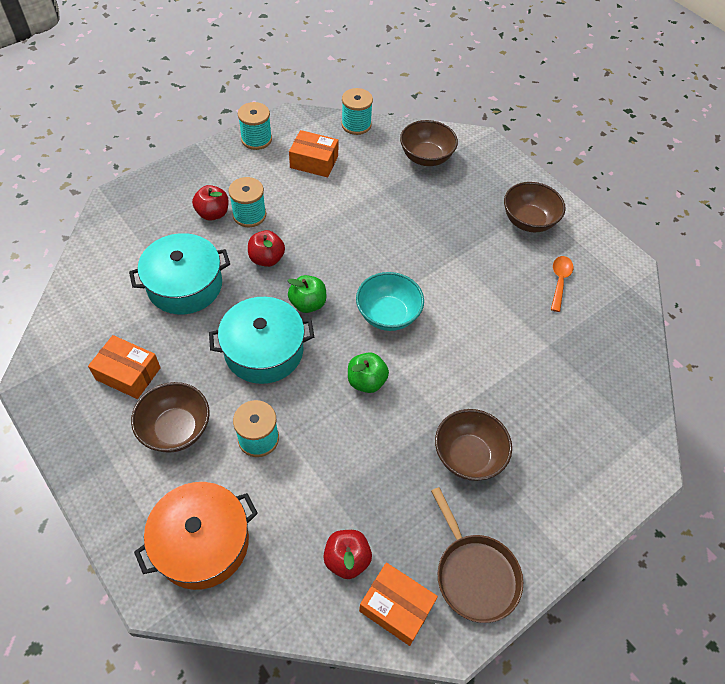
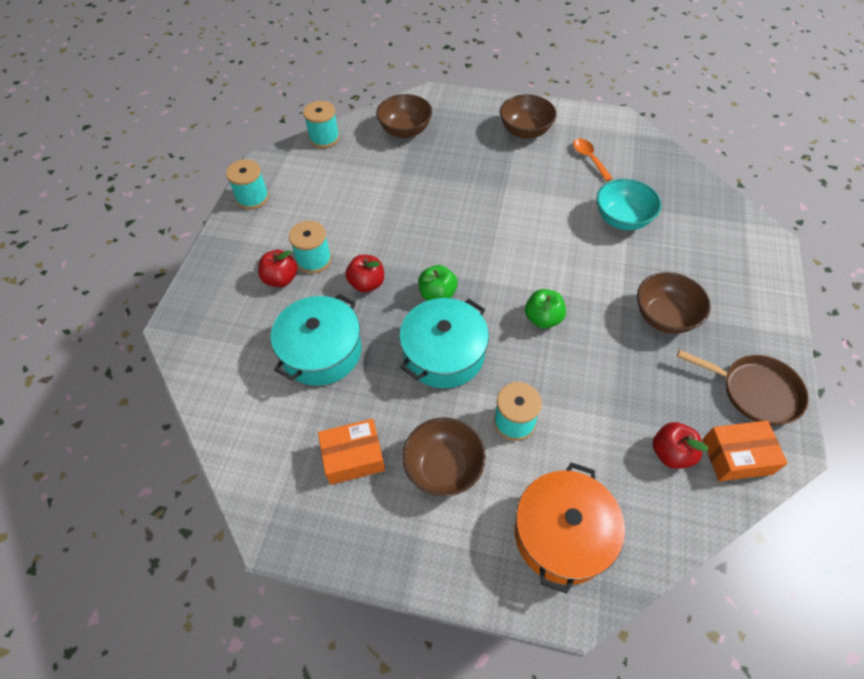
camera: 35 degrees left, 0 degrees up
(314, 162) = (321, 186): orange box -> none
(388, 315) = (504, 260): turquoise bowl -> turquoise bowl (622, 219)

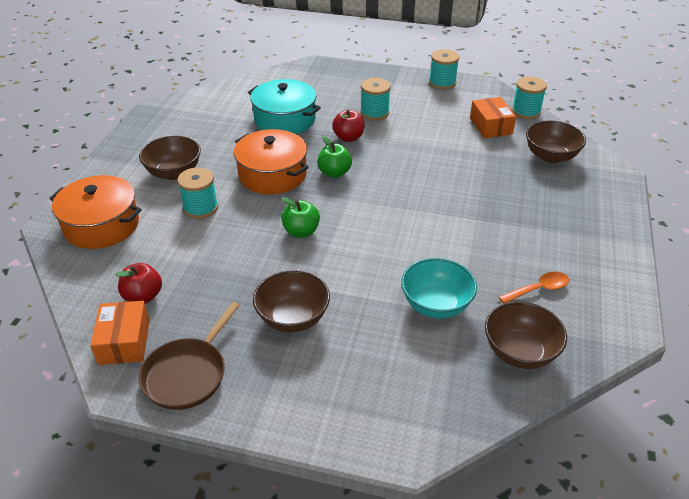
camera: 90 degrees right, 15 degrees down
(281, 279) = (355, 100): red apple -> none
(353, 457) = (195, 135): orange box -> orange box (491, 126)
(444, 354) = (272, 175): turquoise pot -> orange pot
(525, 131) = (576, 240): brown bowl -> brown bowl (520, 352)

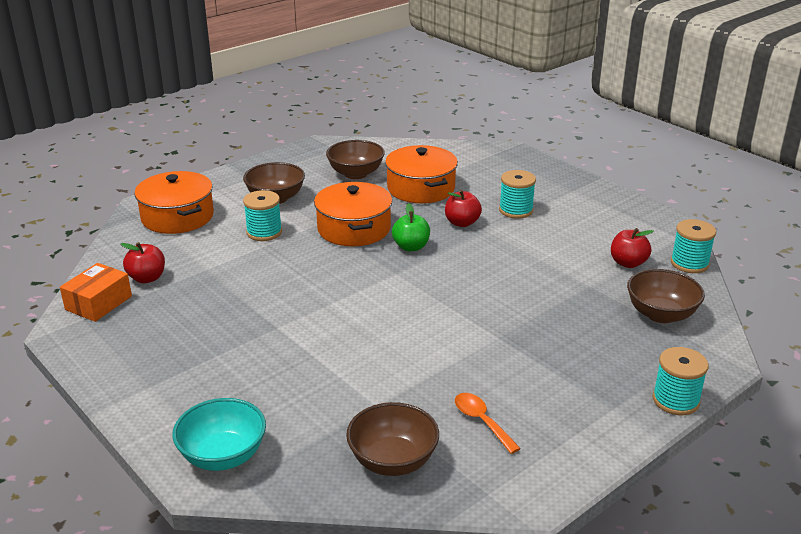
camera: 35 degrees right, 10 degrees down
(187, 374) = (113, 344): brown pan -> none
(285, 120) = (421, 188): turquoise pot -> orange pot
(293, 318) = (234, 342): brown bowl -> brown bowl (356, 174)
(301, 231) = (322, 282): green apple -> none
(436, 305) = (365, 388): turquoise bowl -> turquoise bowl (223, 456)
(442, 83) = (626, 206): turquoise spool -> turquoise spool (675, 400)
(491, 126) = (628, 263): orange box -> red apple
(538, 289) = (482, 421): orange spoon -> orange spoon turned 135 degrees counterclockwise

